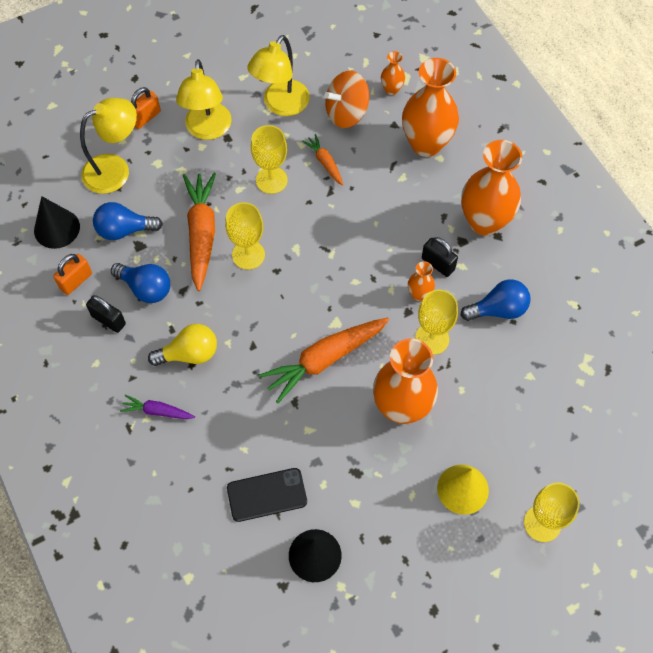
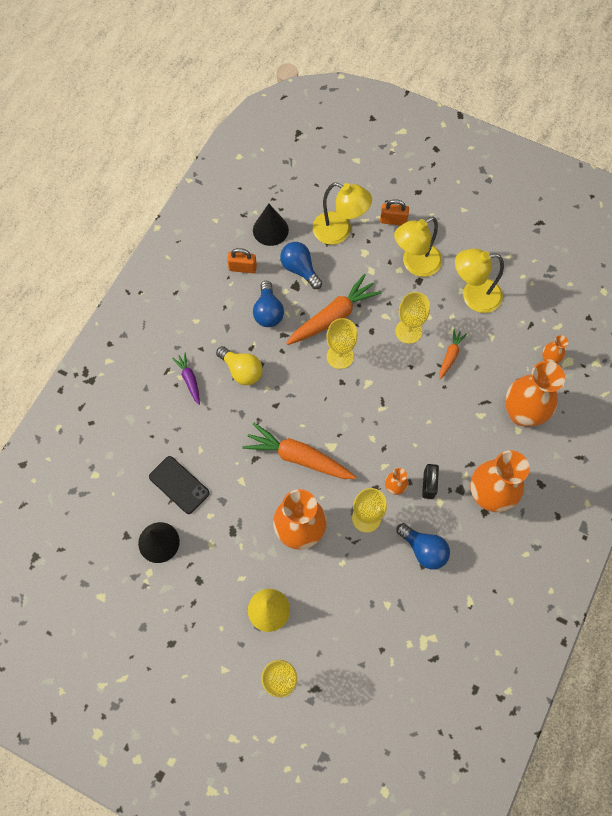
camera: 55 degrees right, 5 degrees up
(108, 320) = (230, 306): black padlock -> none
(346, 113) = (503, 342): orange spinning top -> none

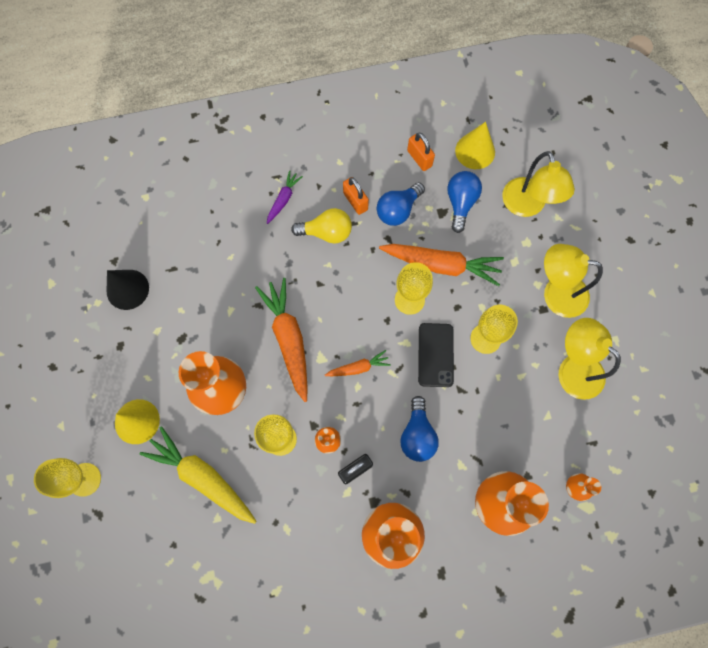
camera: 50 degrees right, 5 degrees up
(179, 485) = (187, 265): black phone -> black phone (435, 355)
(242, 371) = (326, 232): yellow light bulb -> yellow light bulb turned 90 degrees counterclockwise
(270, 230) = (475, 151): black cone -> yellow cone
(349, 592) = (202, 477): none -> yellow carrot
(393, 220) = (581, 241): orange padlock -> orange padlock (355, 201)
(423, 549) = (291, 512): blue light bulb -> blue light bulb (417, 434)
(450, 356) = (495, 393): orange carrot -> orange carrot (358, 367)

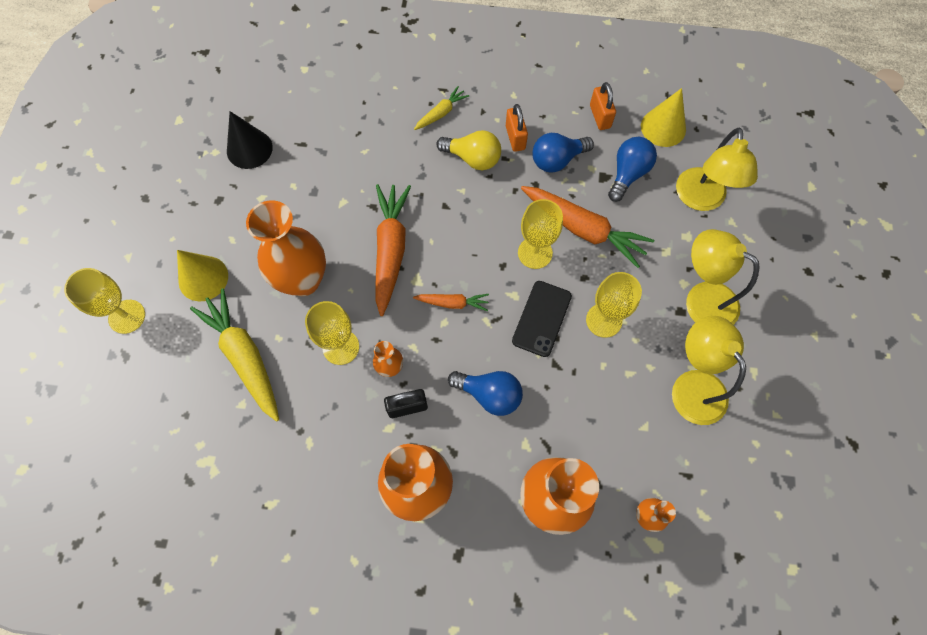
camera: 20 degrees right, 5 degrees down
(283, 199) = (441, 113): purple carrot -> yellow carrot
(417, 434) = (489, 394): blue light bulb -> blue light bulb turned 90 degrees counterclockwise

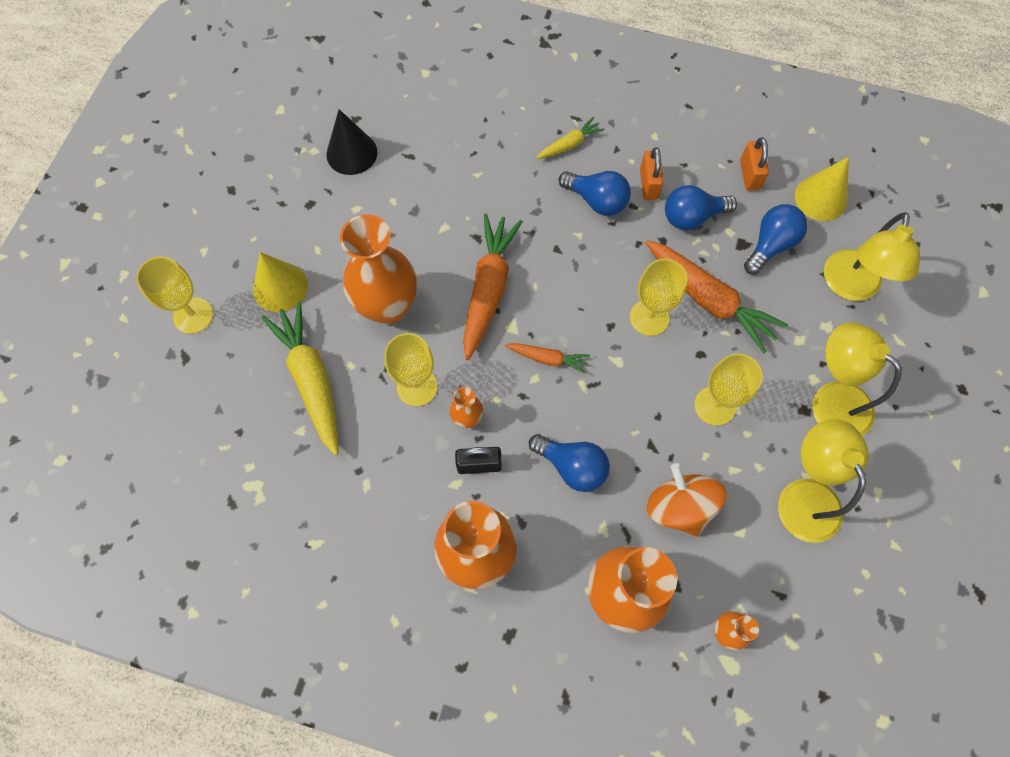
camera: 10 degrees right, 0 degrees up
(473, 158) = (597, 201): yellow light bulb -> blue light bulb
(542, 318) = (645, 392): black phone -> none
(588, 414) = (679, 507): none -> orange spinning top

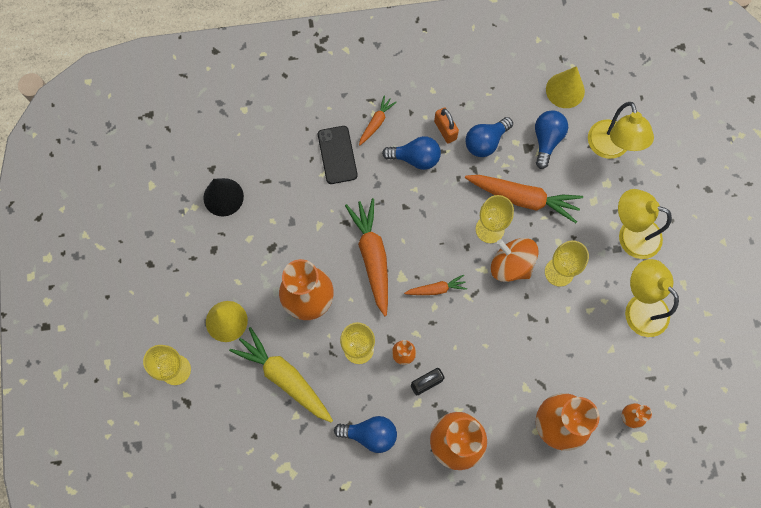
camera: 25 degrees left, 5 degrees up
(505, 160) = (337, 155): none -> black phone
(569, 144) = (376, 123): yellow carrot -> orange carrot
(572, 466) = (487, 356): blue light bulb -> blue light bulb (370, 434)
(679, 507) = (566, 350): orange spinning top -> orange spinning top (511, 265)
(749, 175) = (510, 93): orange padlock -> none

